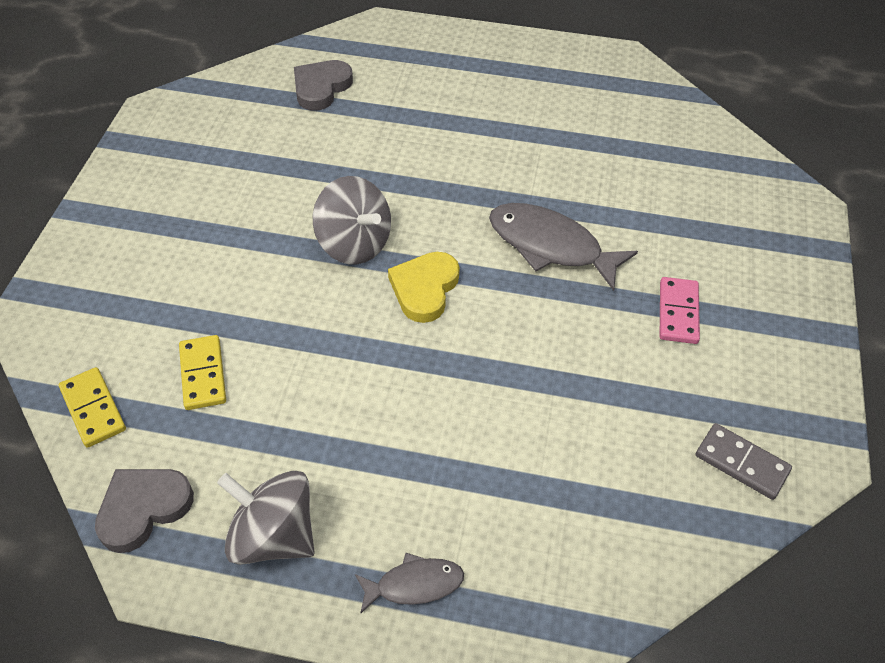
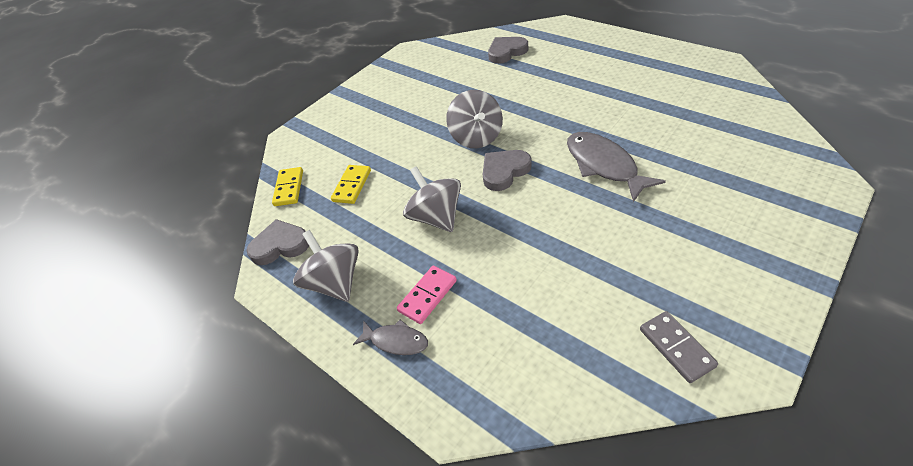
camera: 35 degrees right, 5 degrees down
(366, 387) = (436, 217): none -> grey spinning top
(424, 289) = (504, 171): yellow heart -> grey heart
(678, 312) = (679, 229): pink domino -> pink domino (427, 296)

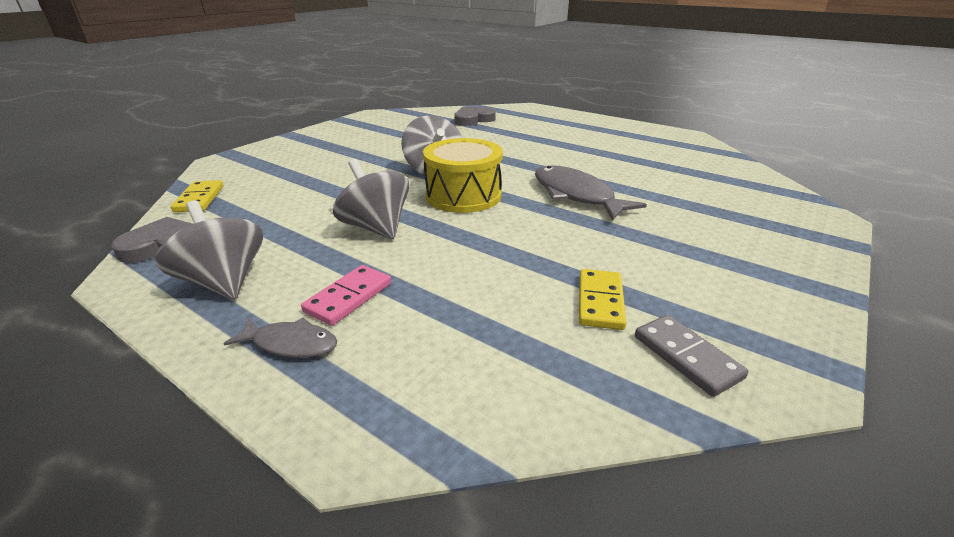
camera: 10 degrees left, 15 degrees down
(352, 186) = (279, 200): yellow domino -> yellow domino (600, 301)
(504, 171) = (463, 195): grey heart -> yellow drum

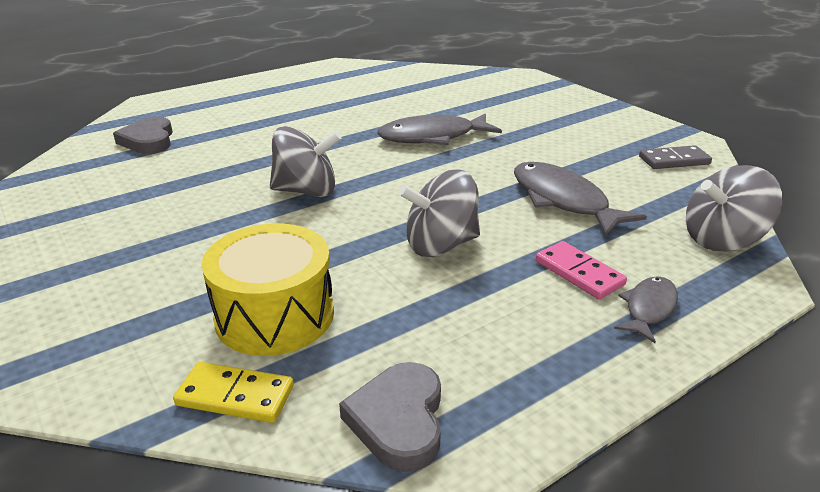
camera: 70 degrees left, 0 degrees up
(224, 282) = (525, 354): grey spinning top -> grey spinning top (722, 240)
(463, 195) = (393, 186): yellow drum -> yellow drum (275, 315)
(493, 276) = (563, 200): none -> grey fish
(600, 301) = (610, 169): yellow domino -> none

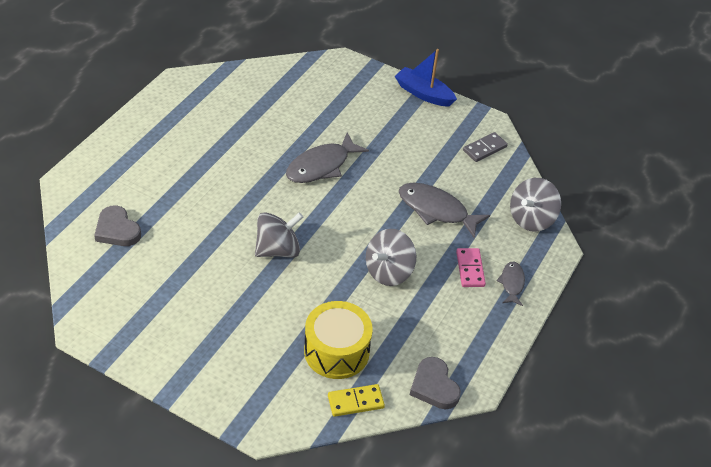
camera: 30 degrees left, 15 degrees up
(579, 273) = (470, 269): pink domino -> pink domino turned 60 degrees clockwise
(610, 108) = (423, 94): none -> blue boat

